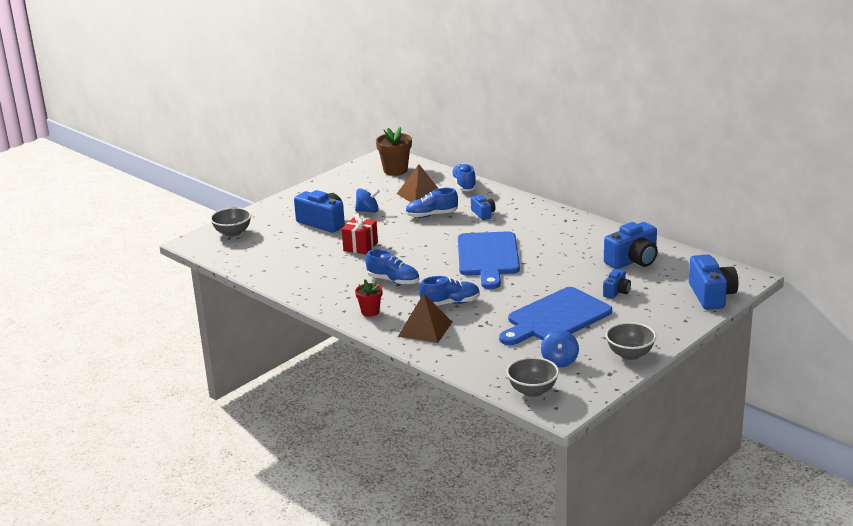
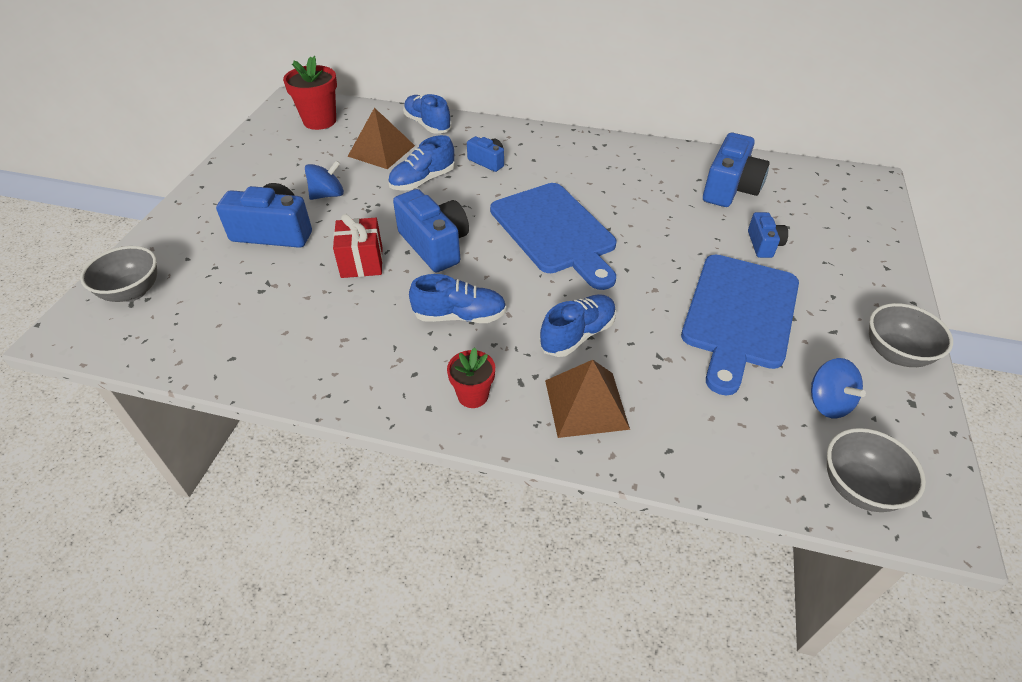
camera: 30 degrees left, 20 degrees up
(395, 170) = (320, 121): brown flower pot -> red flower pot
(711, 295) = (868, 217): blue camera -> blue camera (435, 245)

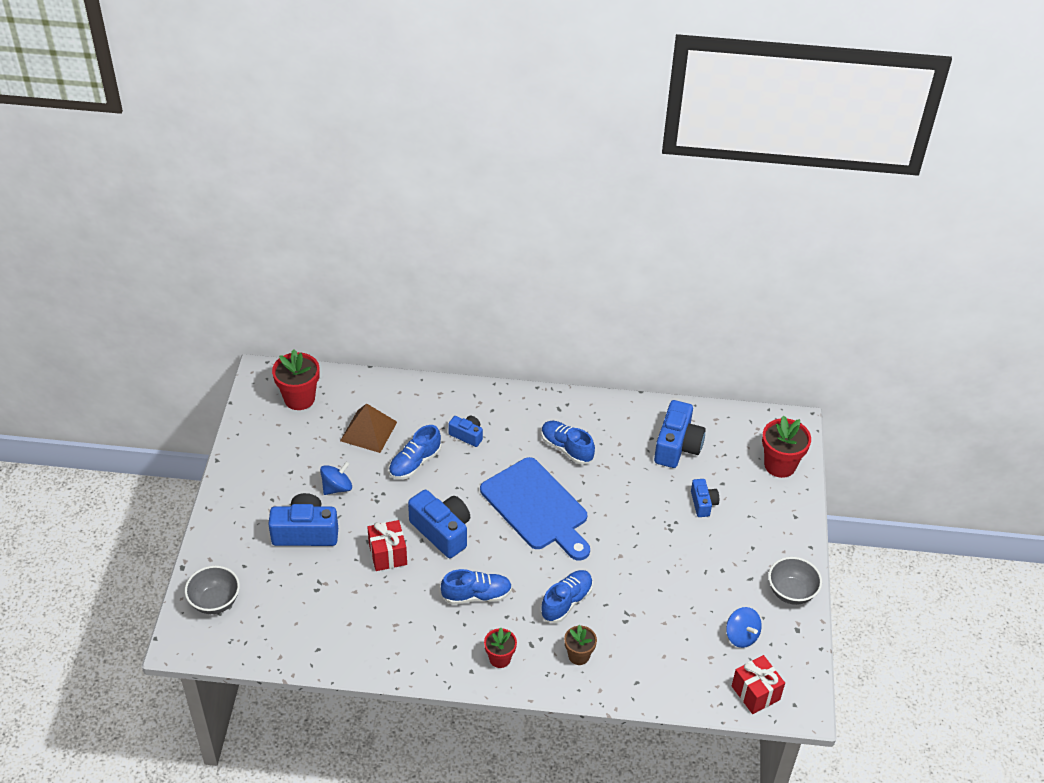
camera: 10 degrees left, 0 degrees up
(427, 124) = (402, 394): blue shoe -> blue shoe (566, 448)
(586, 404) = (579, 655): brown pyramid -> brown flower pot
(739, 315) = (683, 572): blue cutting board -> none
(858, 215) = (780, 465): none -> red flower pot
(858, 487) = (755, 693): grey bowl -> red gift

